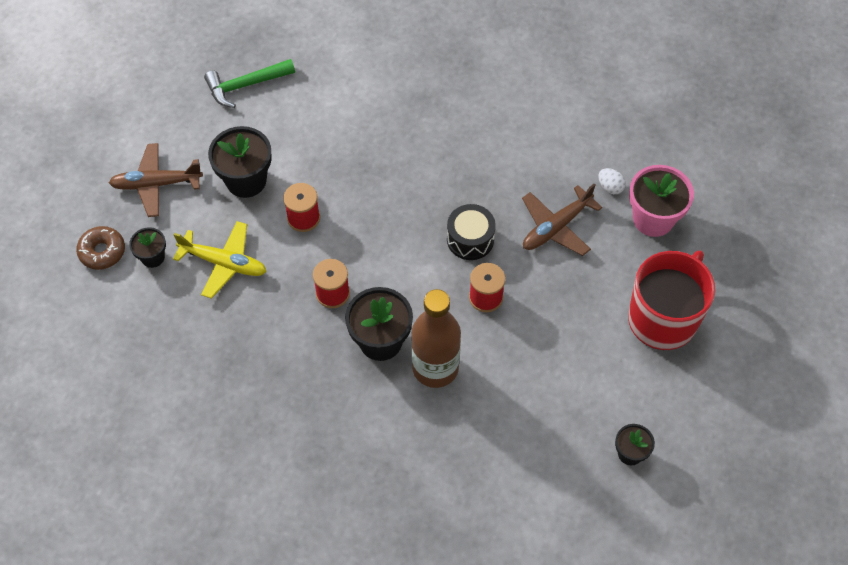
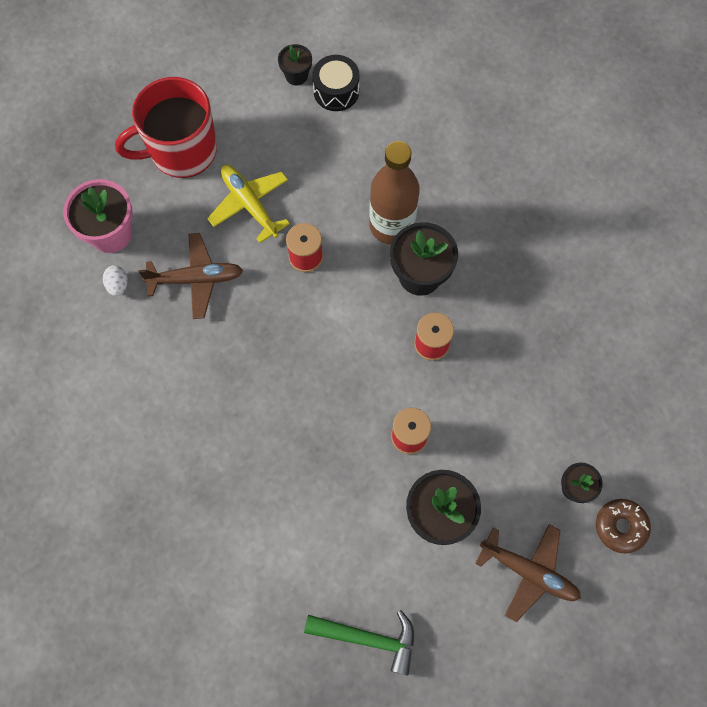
camera: 145 degrees left, 10 degrees up
(224, 263) = (510, 437): yellow plane -> yellow plane (249, 204)
(470, 239) = (277, 316): black drum -> black drum (336, 91)

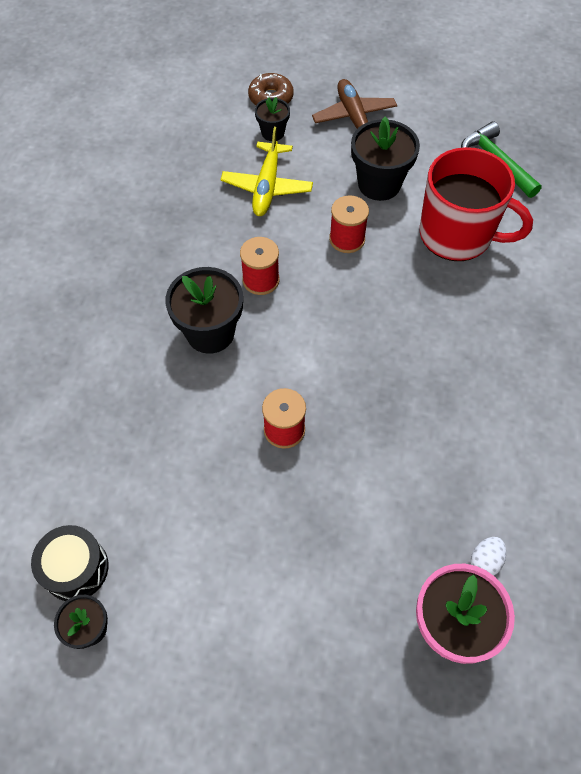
camera: 135 degrees left, 10 degrees down
(182, 151) = (294, 656): red mug -> red mug (457, 235)
(196, 279) = (402, 498): brown plane -> none
(249, 204) = (284, 526): yellow plane -> yellow plane (267, 187)
(391, 225) = (184, 390): brown bottle -> none

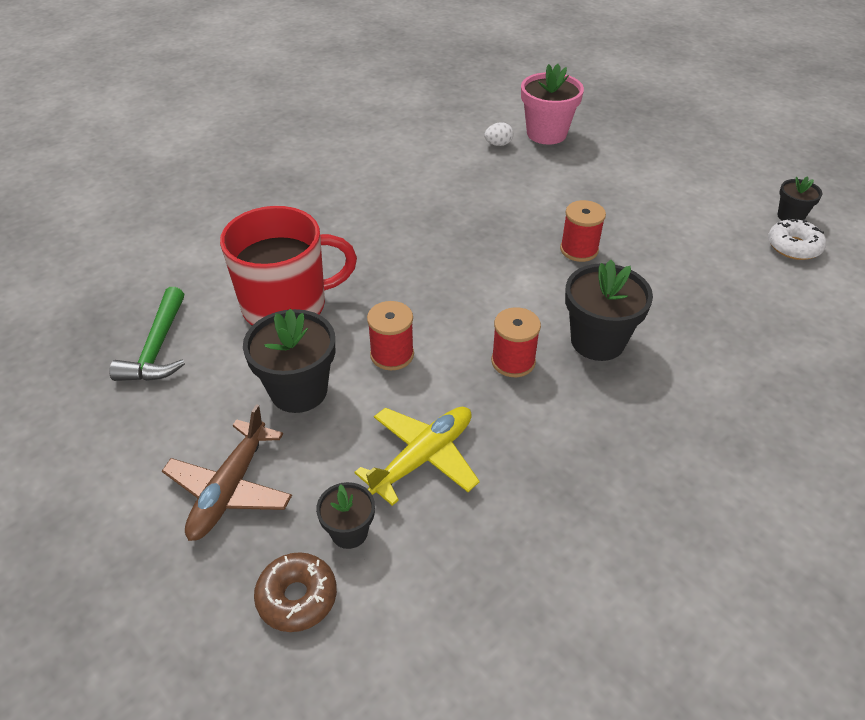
camera: 145 degrees left, 15 degrees down
(76, 568) = (793, 247): black drum -> white donut
(457, 235) = (287, 305): red mug -> red mug turned 105 degrees clockwise

